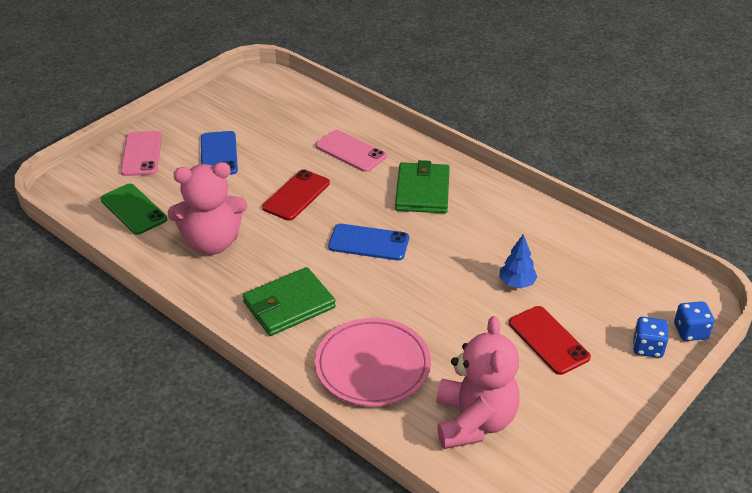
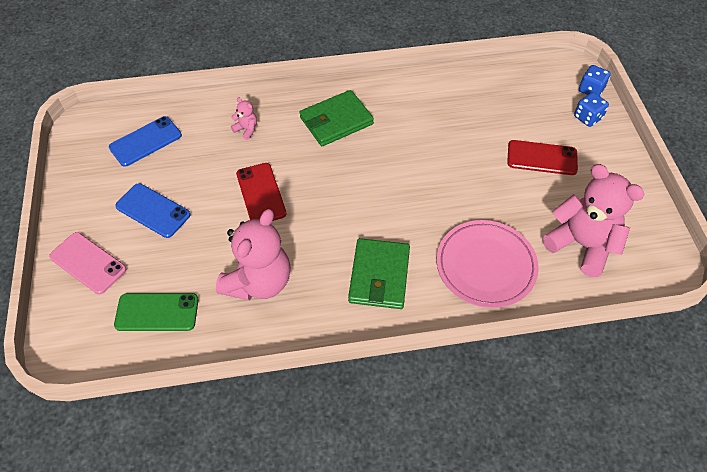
camera: 50 degrees left, 15 degrees up
(351, 151) = (246, 129): pink phone -> pink teddy bear
(368, 242) = (359, 186): blue phone -> blue phone (145, 141)
(422, 191) = (336, 121): green wallet -> green wallet turned 75 degrees counterclockwise
(516, 283) = (477, 137): blue tree -> none

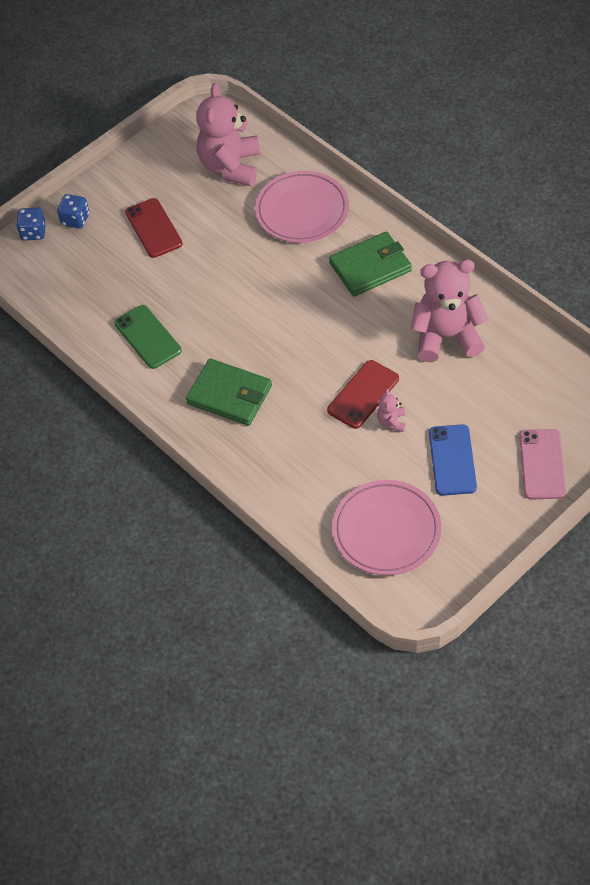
camera: 120 degrees left, 0 degrees up
(145, 141) = (386, 530): blue phone -> pink plate
(157, 312) = (534, 382): green phone -> green phone (147, 337)
(246, 129) = (300, 458): pink teddy bear -> pink teddy bear (391, 422)

